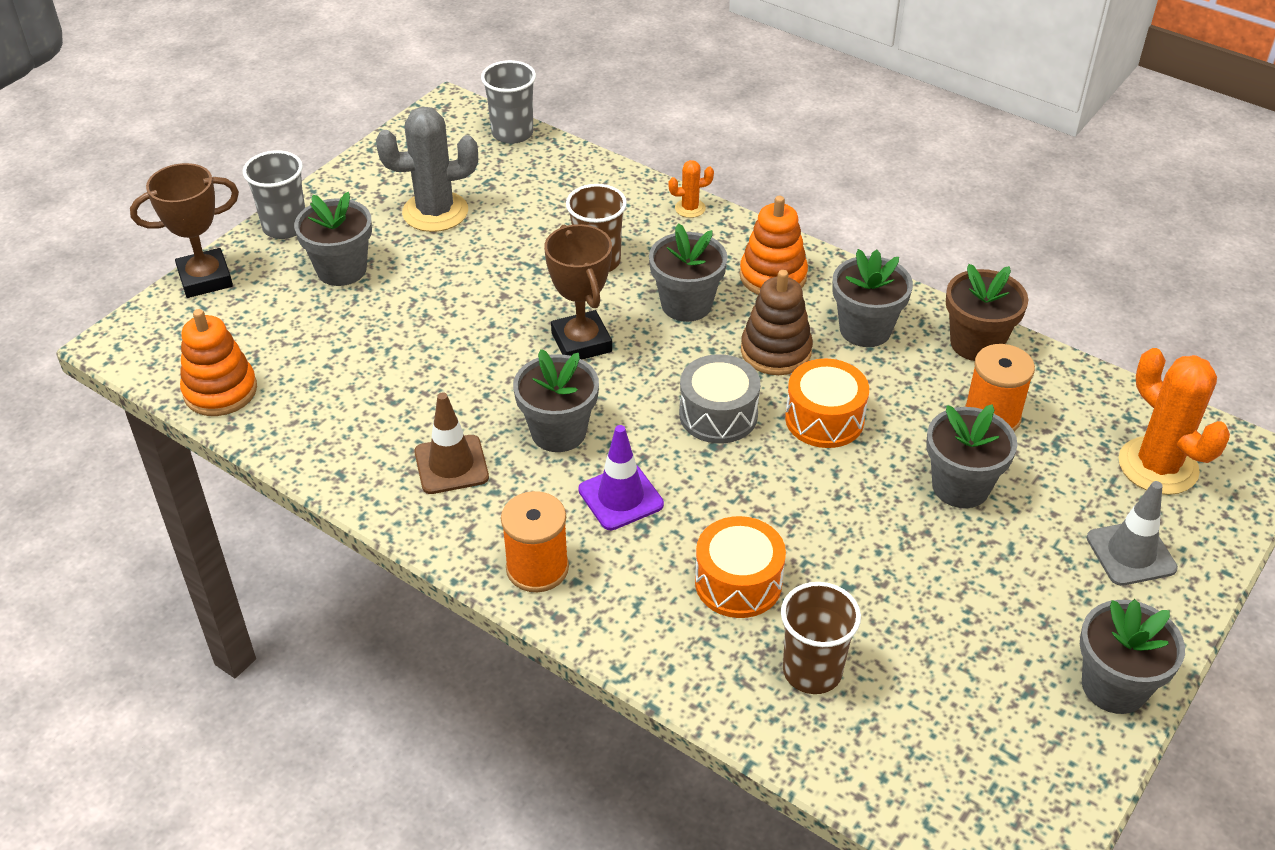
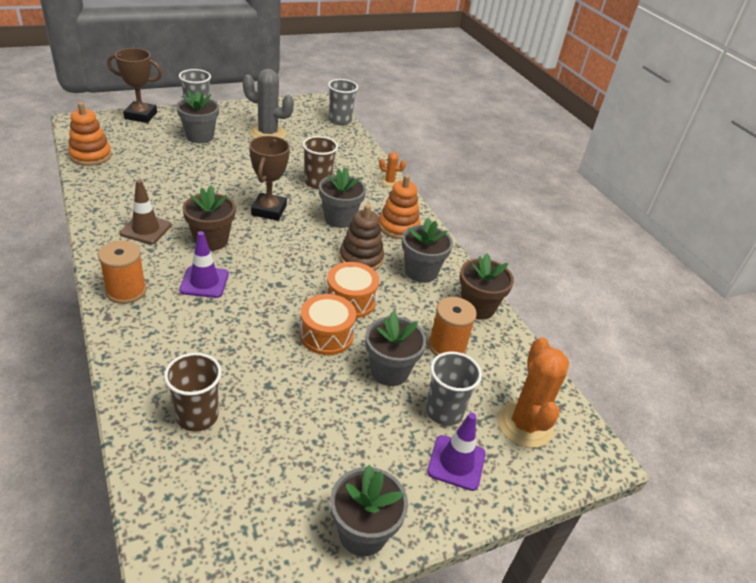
camera: 25 degrees right, 5 degrees down
(558, 432) = (211, 240): grey flower pot -> brown flower pot
(718, 415) = (297, 271): grey drum -> none
(738, 582) = (213, 351): orange drum -> orange drum (326, 335)
(1064, 501) = (444, 411): none -> grey cup
(1131, 553) = (456, 462): grey traffic cone -> purple traffic cone

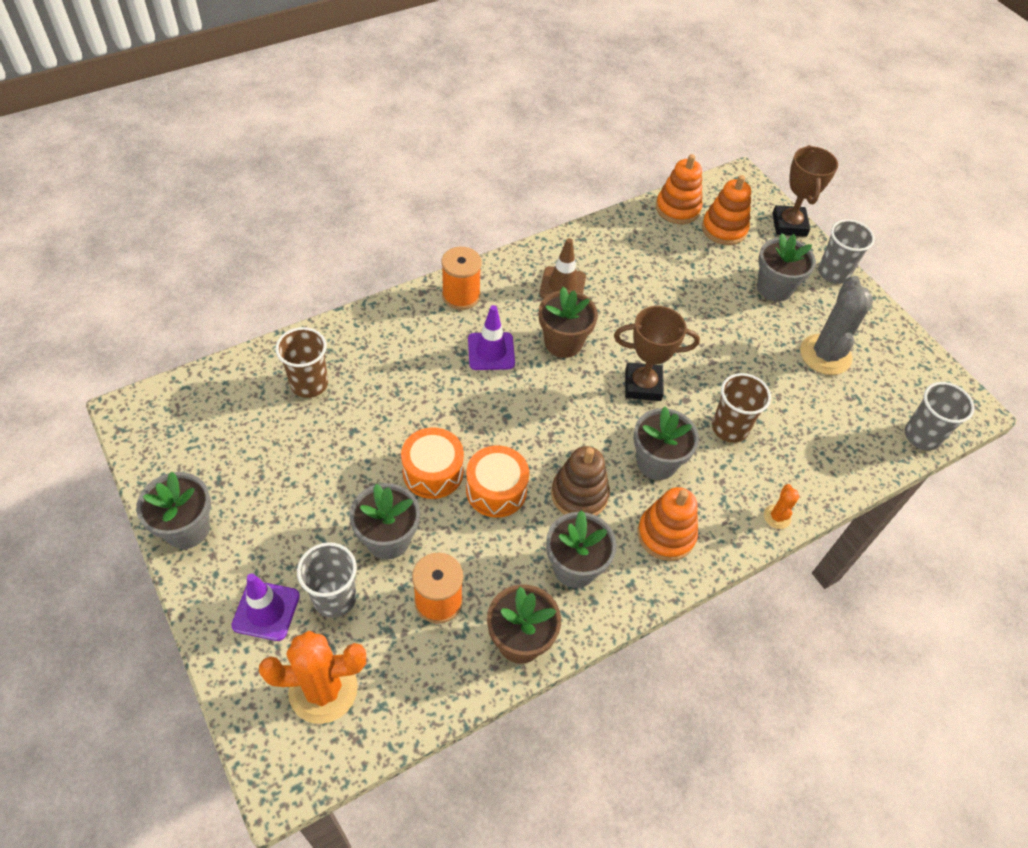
camera: 85 degrees right, 15 degrees up
(128, 141) = (724, 229): none -> orange stacking toy

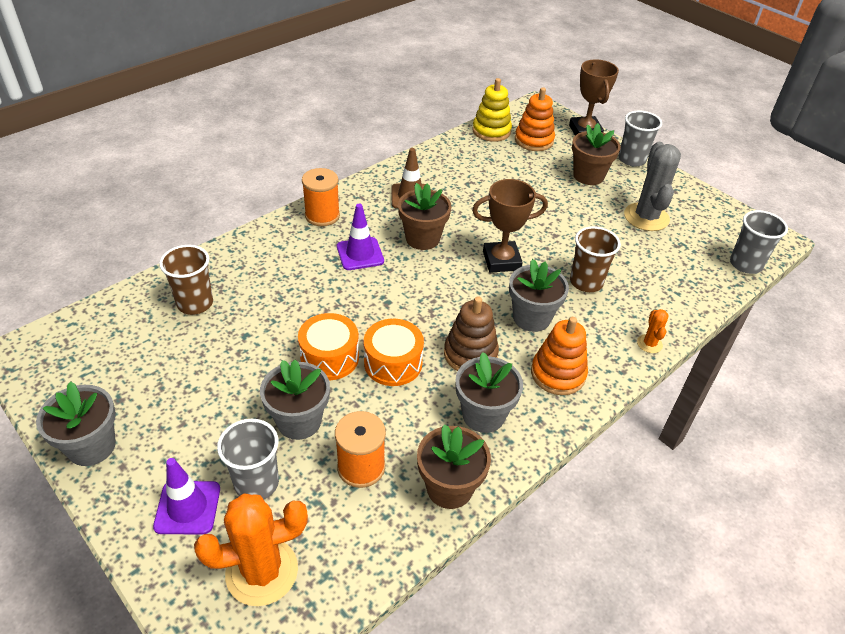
camera: 10 degrees left, 10 degrees down
(677, 208) = (491, 131): orange stacking toy -> yellow stacking toy
(774, 288) = (588, 176): grey flower pot -> brown flower pot

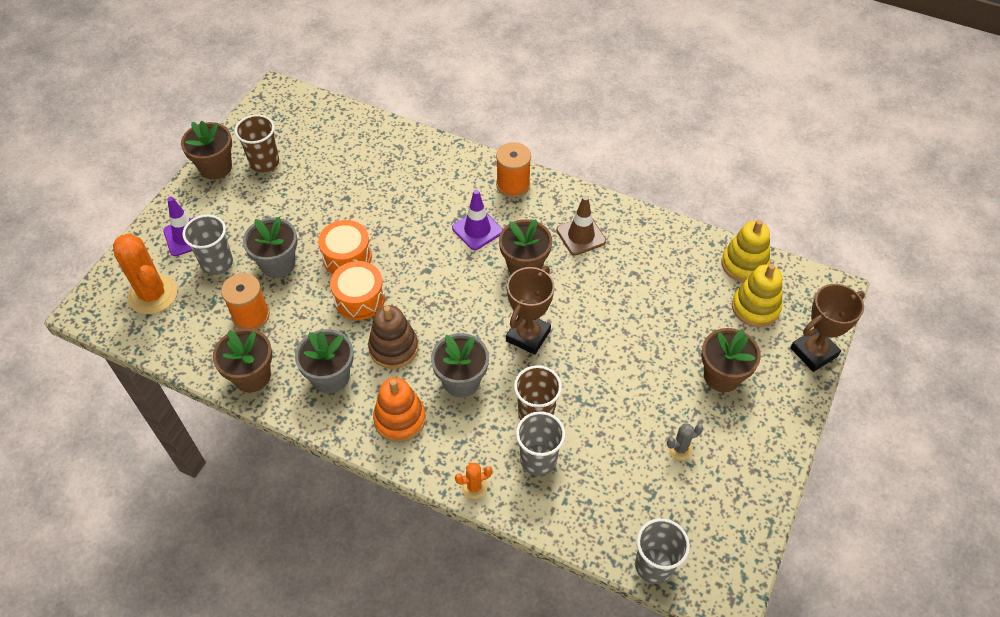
camera: 70 degrees right, 10 degrees up
(91, 446) = (215, 167): grey flower pot -> brown flower pot
(195, 303) = (365, 155): brown cup -> brown cup (264, 162)
(501, 260) = (528, 336): brown trophy -> brown trophy turned 60 degrees clockwise
(534, 140) = (755, 307): orange stacking toy -> yellow stacking toy
(632, 159) = (788, 413): grey cup -> grey cup (538, 459)
(646, 217) = (680, 448): grey cactus -> grey cactus, size x0.47

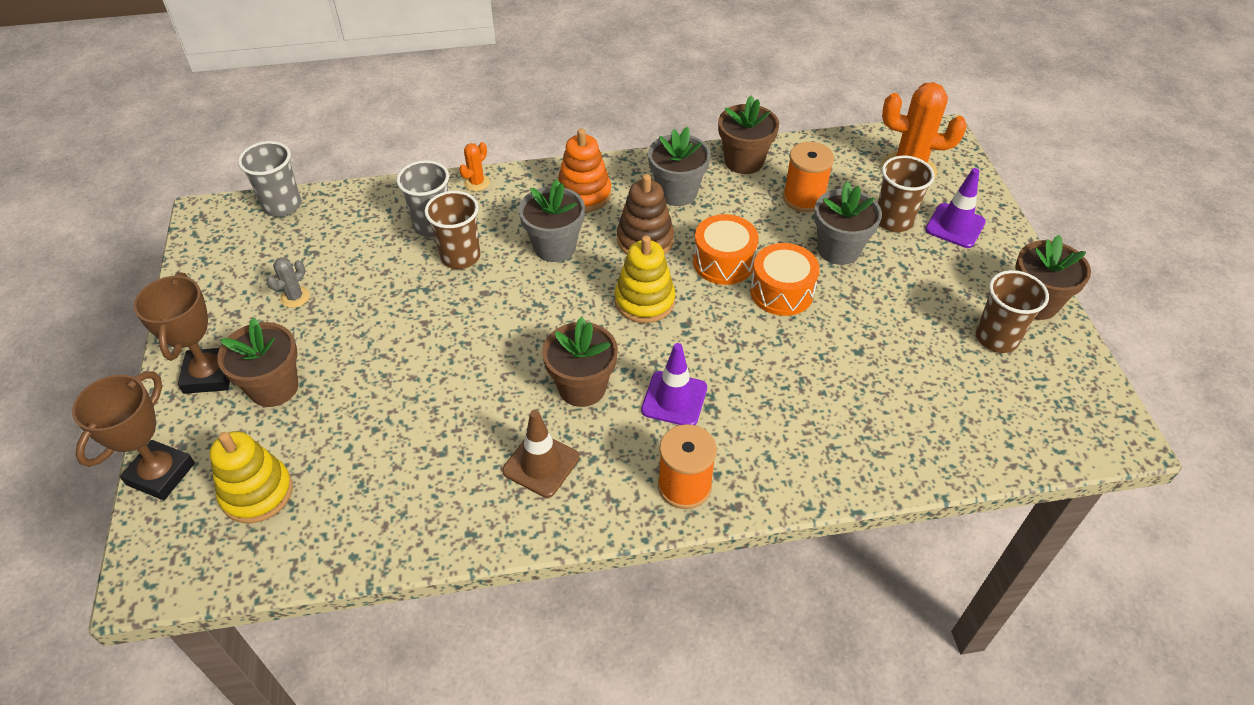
camera: 145 degrees right, 5 degrees down
(217, 263) = (893, 220): grey cup -> brown cup
(528, 336) = (520, 317): brown trophy -> brown trophy (209, 375)
(744, 264) = (292, 549): yellow stacking toy -> yellow stacking toy (644, 301)

